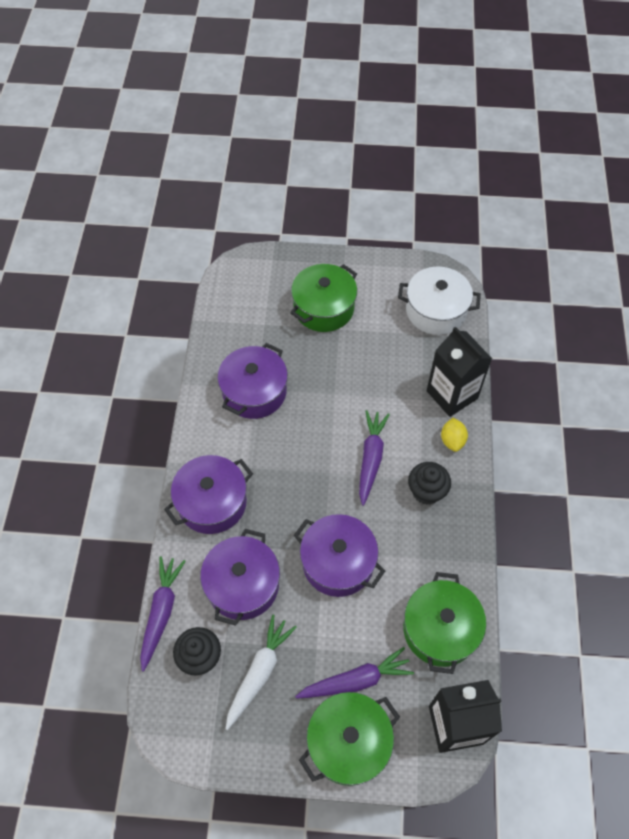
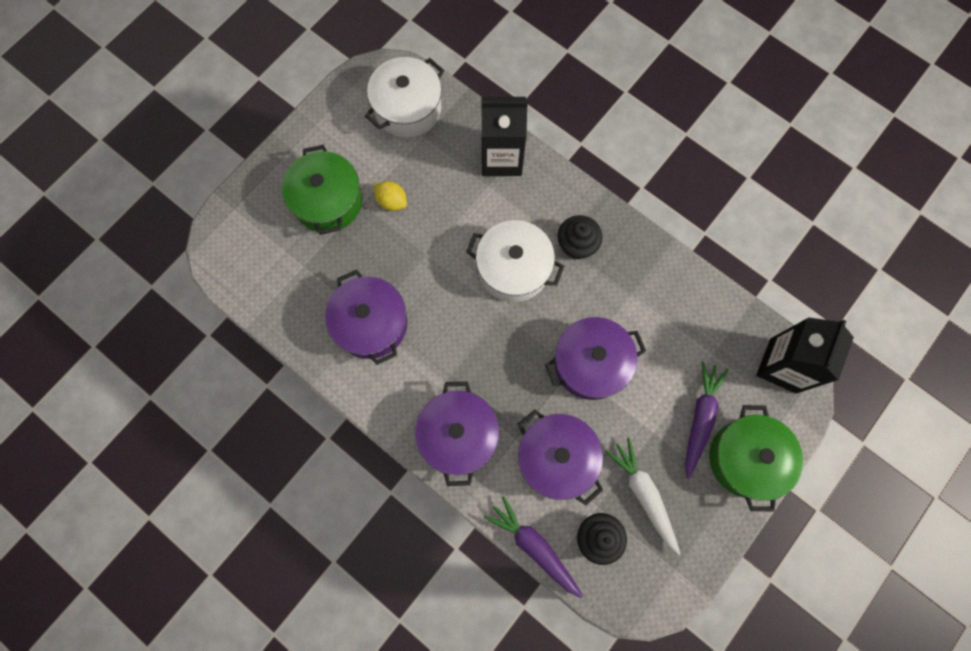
camera: 55 degrees left, 15 degrees up
(371, 458) = (513, 269): purple carrot -> white pot
(440, 629) = (701, 322): green pot -> none
(452, 440) = (545, 190): yellow lemon -> yellow lemon (392, 201)

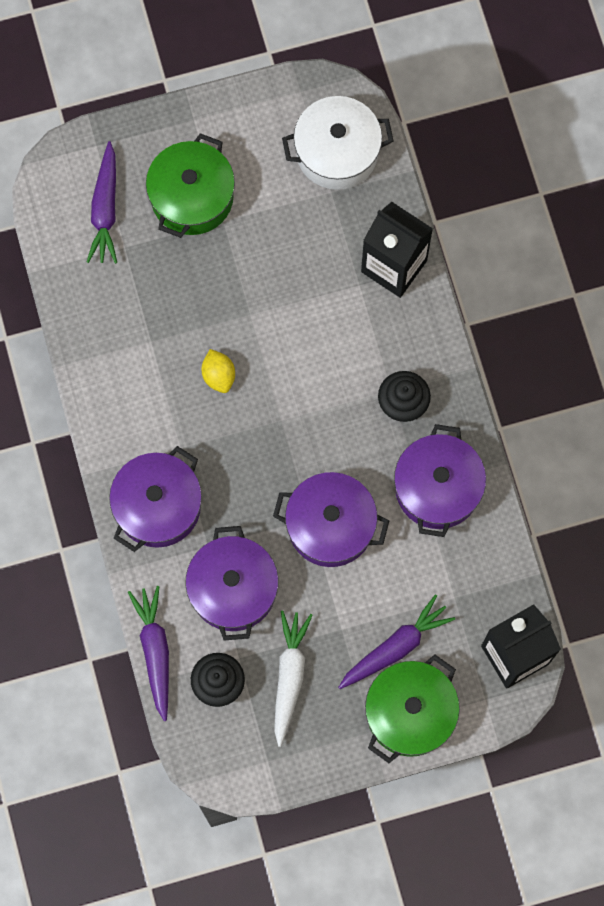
camera: 35 degrees right, 0 degrees up
(271, 249) = (105, 209): none -> purple carrot
(371, 323) = (150, 346): purple pot -> purple pot (437, 488)
(392, 201) = (253, 239): yellow lemon -> yellow lemon (219, 375)
(513, 269) = (324, 385): white pot -> none

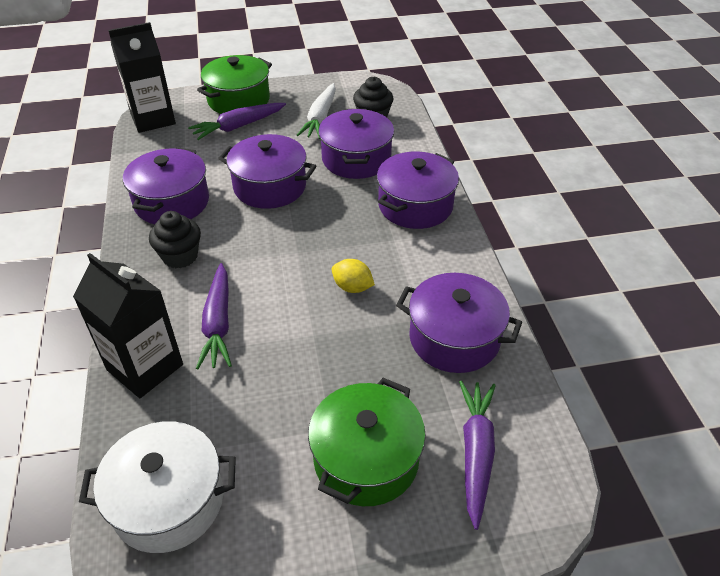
camera: 175 degrees left, 30 degrees down
(119, 321) = (454, 338): none -> purple pot
(155, 652) = (419, 133): purple carrot -> purple carrot (218, 323)
(219, 375) = (352, 287): yellow lemon -> yellow lemon turned 45 degrees counterclockwise

